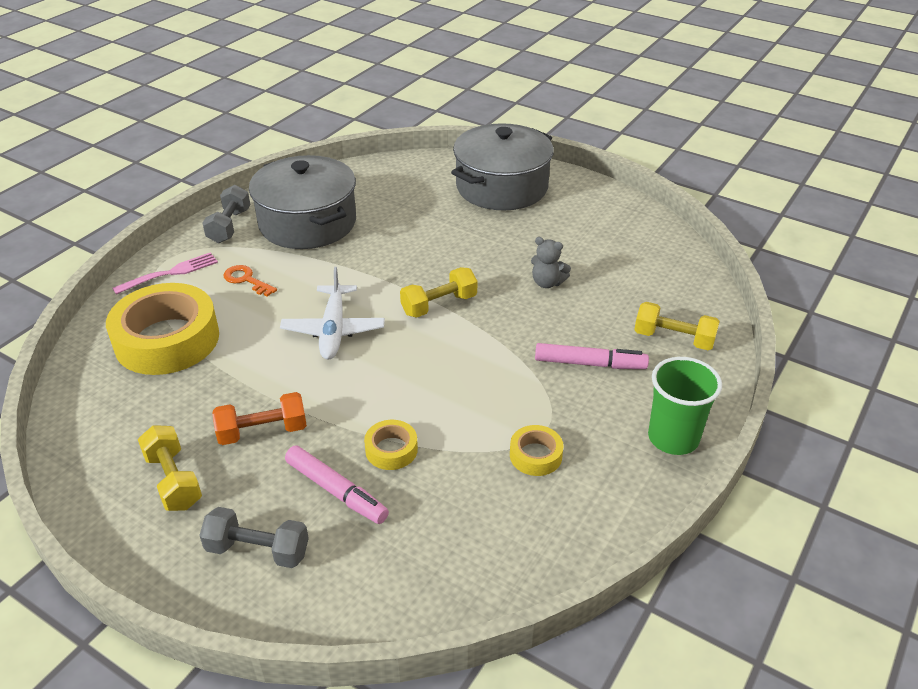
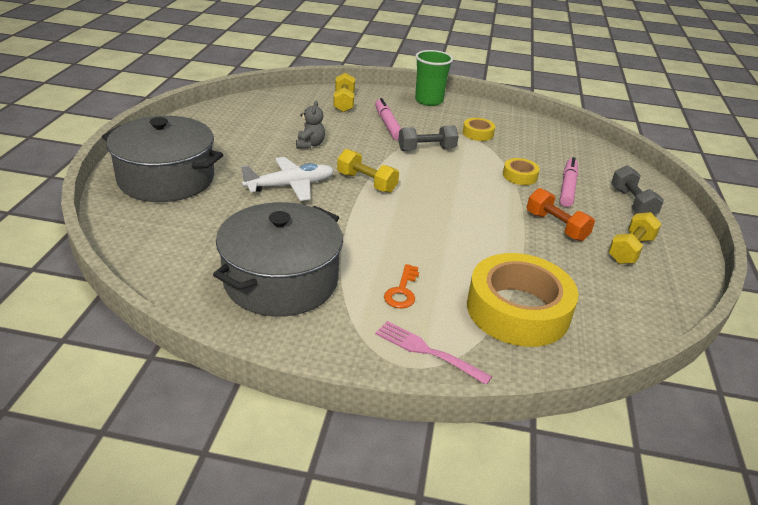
camera: 115 degrees left, 5 degrees down
(229, 226) = (314, 339): grey dumbbell -> grey dumbbell (426, 149)
(333, 330) = (431, 223): white plane -> white plane (290, 186)

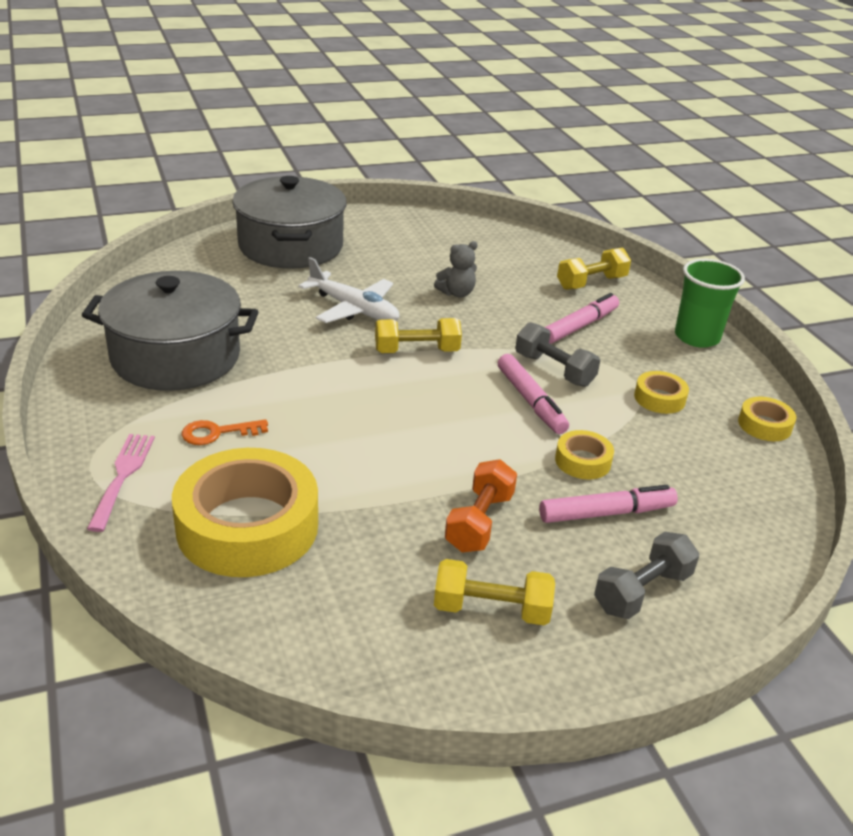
camera: 60 degrees right, 0 degrees up
(366, 182) = (417, 351): yellow dumbbell -> yellow dumbbell turned 75 degrees clockwise
(452, 168) = (530, 401): none -> pink marker
(520, 119) = (764, 425): none -> yellow tape

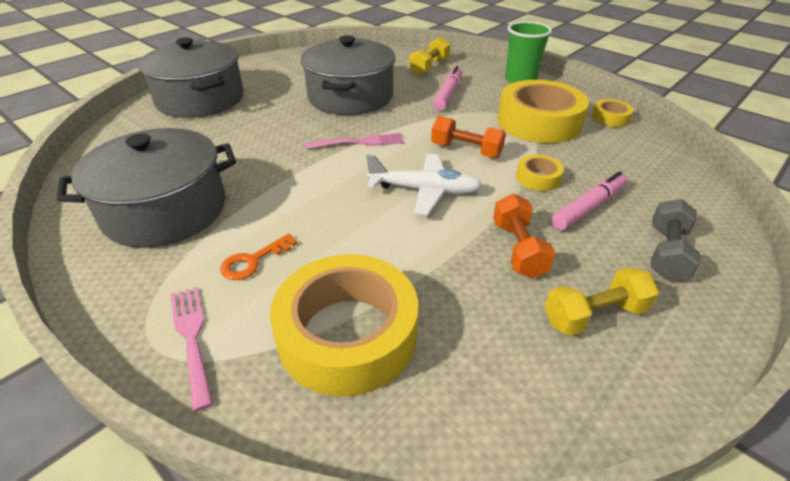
camera: 25 degrees left, 5 degrees up
(353, 309) = (286, 128): white plane -> white plane (424, 190)
(417, 351) = (358, 142): yellow dumbbell -> pink fork
(456, 293) = (350, 97): grey teddy bear -> grey pot
(530, 401) = (466, 150): pink marker -> orange dumbbell
(554, 370) = (460, 125): grey dumbbell -> none
(659, 398) = (539, 122): yellow tape -> yellow tape, size x2.23

